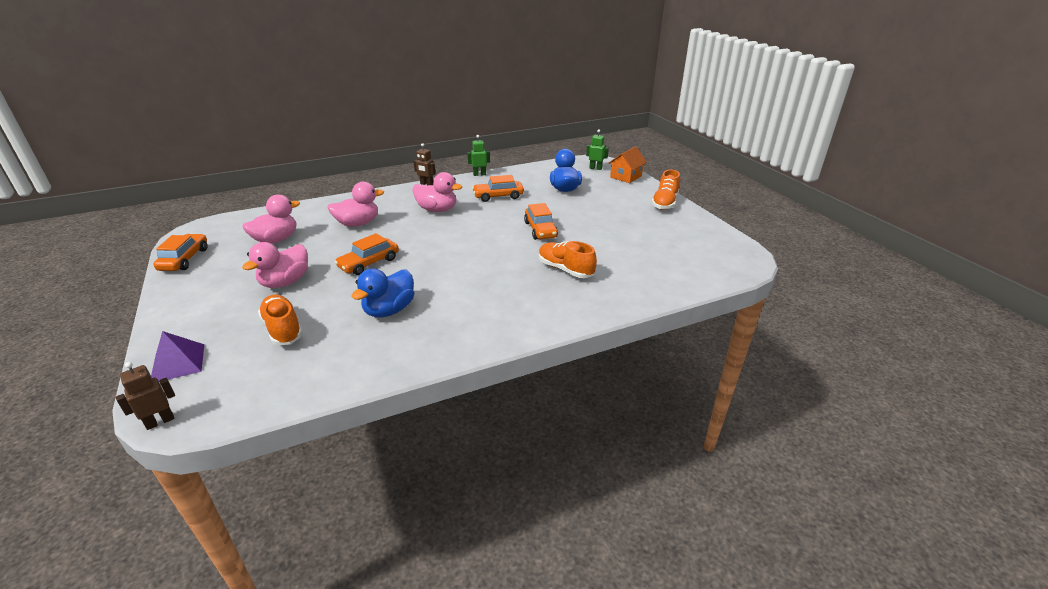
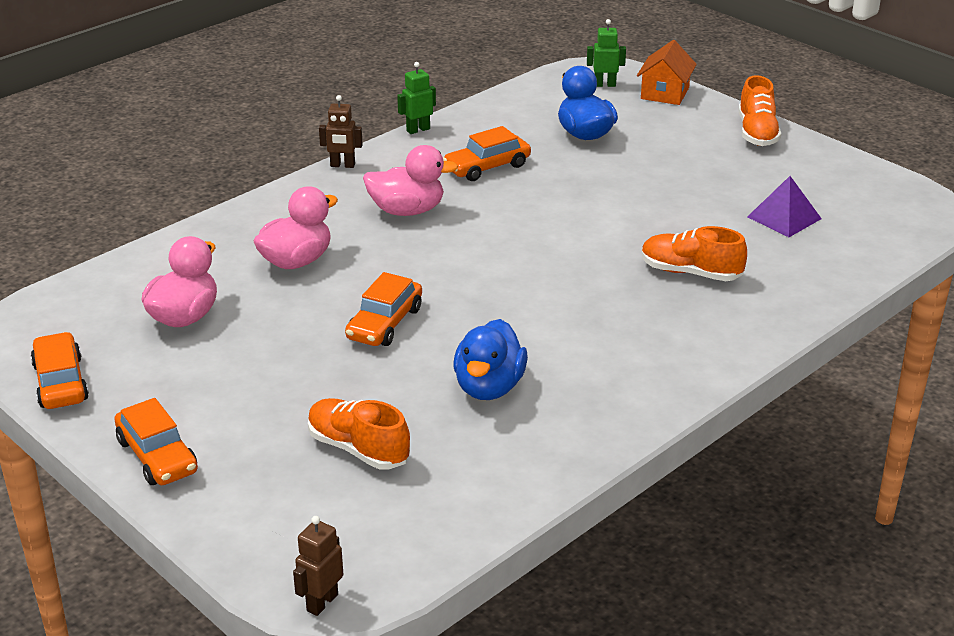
camera: 20 degrees left, 0 degrees up
(178, 363) = (253, 530): purple pyramid -> purple pyramid (784, 217)
(285, 282) = (282, 381): pink duck -> none
(540, 230) = (604, 215): orange car -> orange car (157, 456)

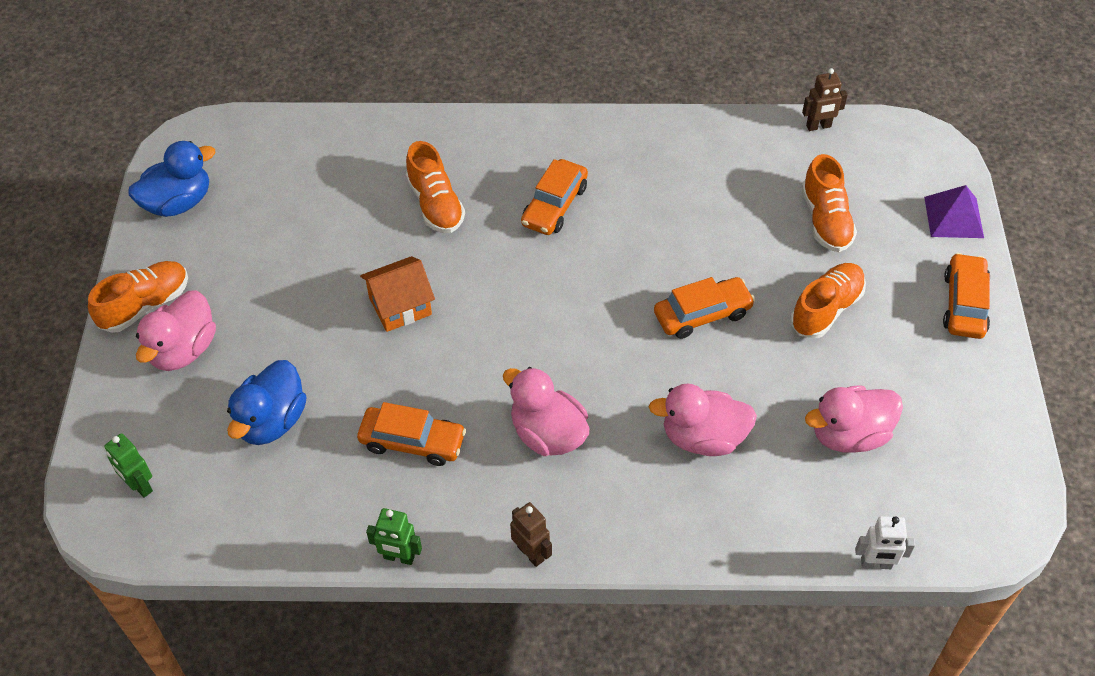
camera: 135 degrees left, 20 degrees up
(60, 382) = (995, 428): orange car -> orange car (554, 205)
(101, 265) = (876, 564): none -> white robot
(284, 382) = (826, 309): none -> orange shoe
(322, 602) = (935, 139): brown robot -> brown robot (818, 126)
(489, 387) = (693, 209): blue duck -> blue duck (178, 203)
(664, 93) = (116, 424): orange house -> orange house (400, 306)
(694, 130) = (183, 350): none -> pink duck
(784, 217) = (292, 204): purple pyramid -> purple pyramid (953, 217)

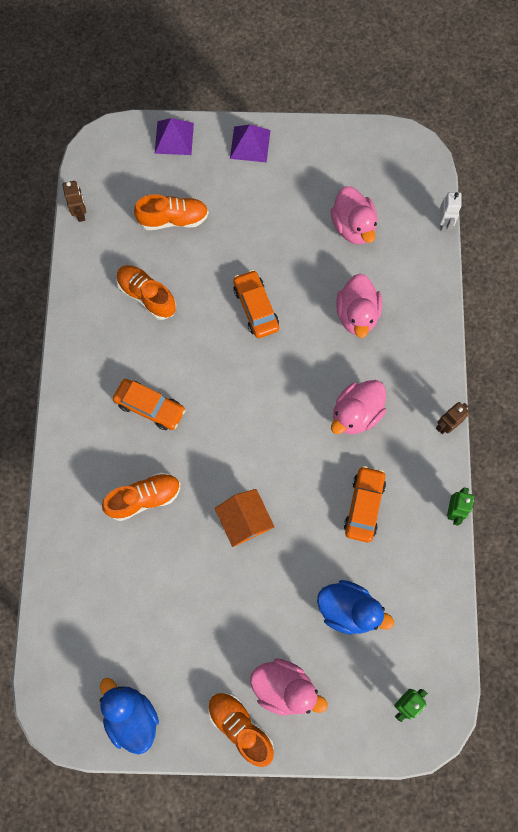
camera: 90 degrees left, 20 degrees up
(826, 309) = (253, 228): orange shoe -> orange shoe (147, 296)
(964, 304) = (250, 144): orange car -> purple pyramid

